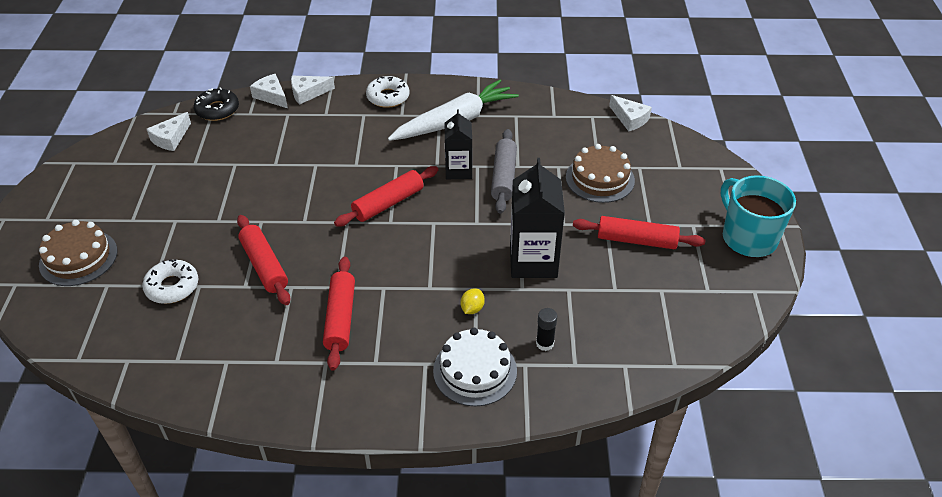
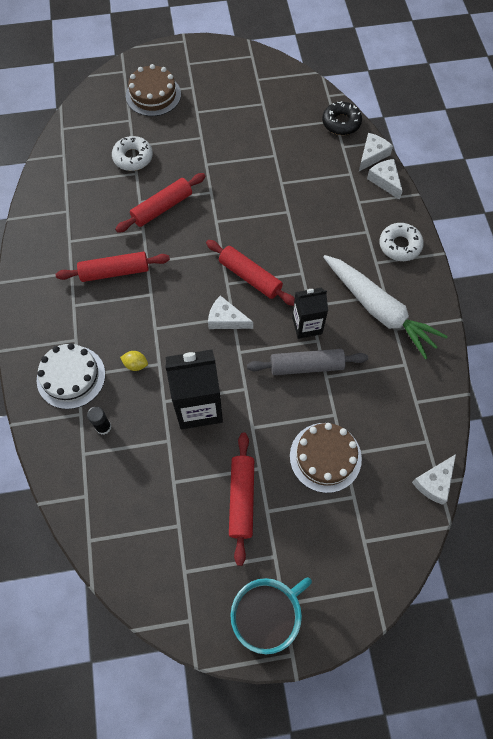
camera: 80 degrees right, 20 degrees up
(171, 138) = (295, 104): white cheese -> white cheese (226, 319)

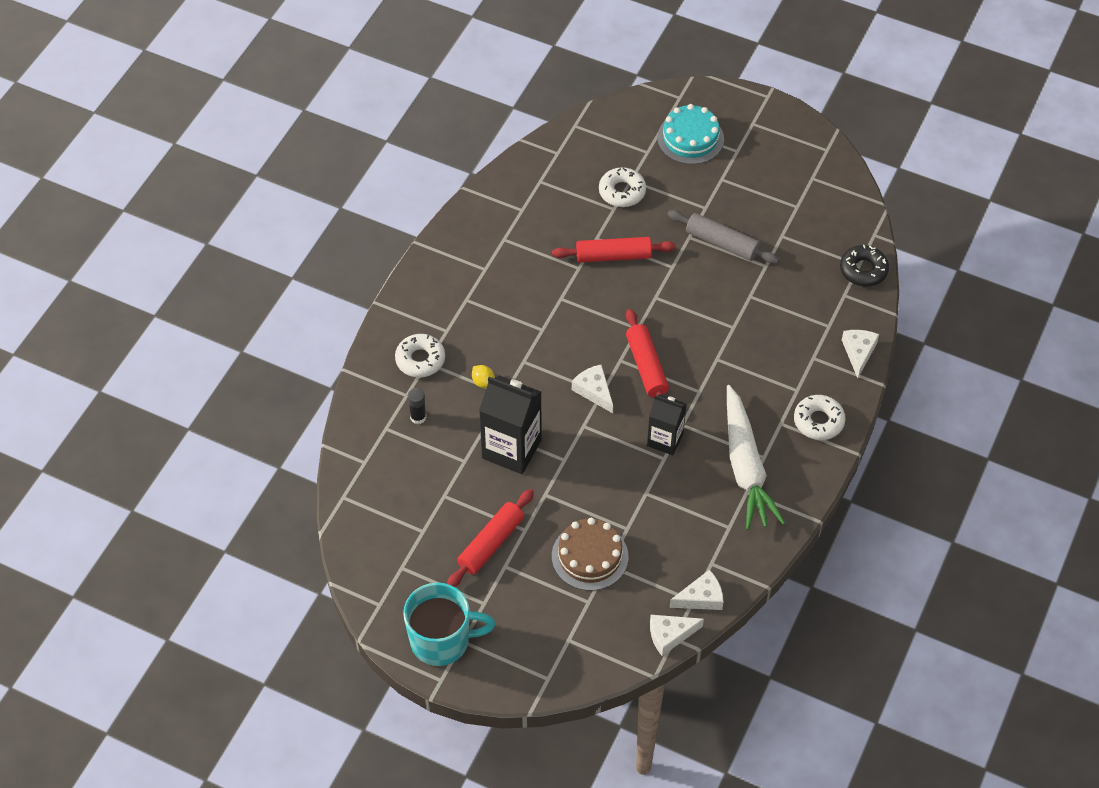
camera: 35 degrees right, 10 degrees down
(71, 377) = (420, 360): white cake -> white donut
(114, 272) = (524, 290): red rolling pin -> none
(153, 95) = (690, 138): brown cake -> turquoise cake
(306, 366) = (635, 473): grey rolling pin -> grey rolling pin (721, 243)
(372, 155) = (867, 320): white cheese -> white cheese (701, 597)

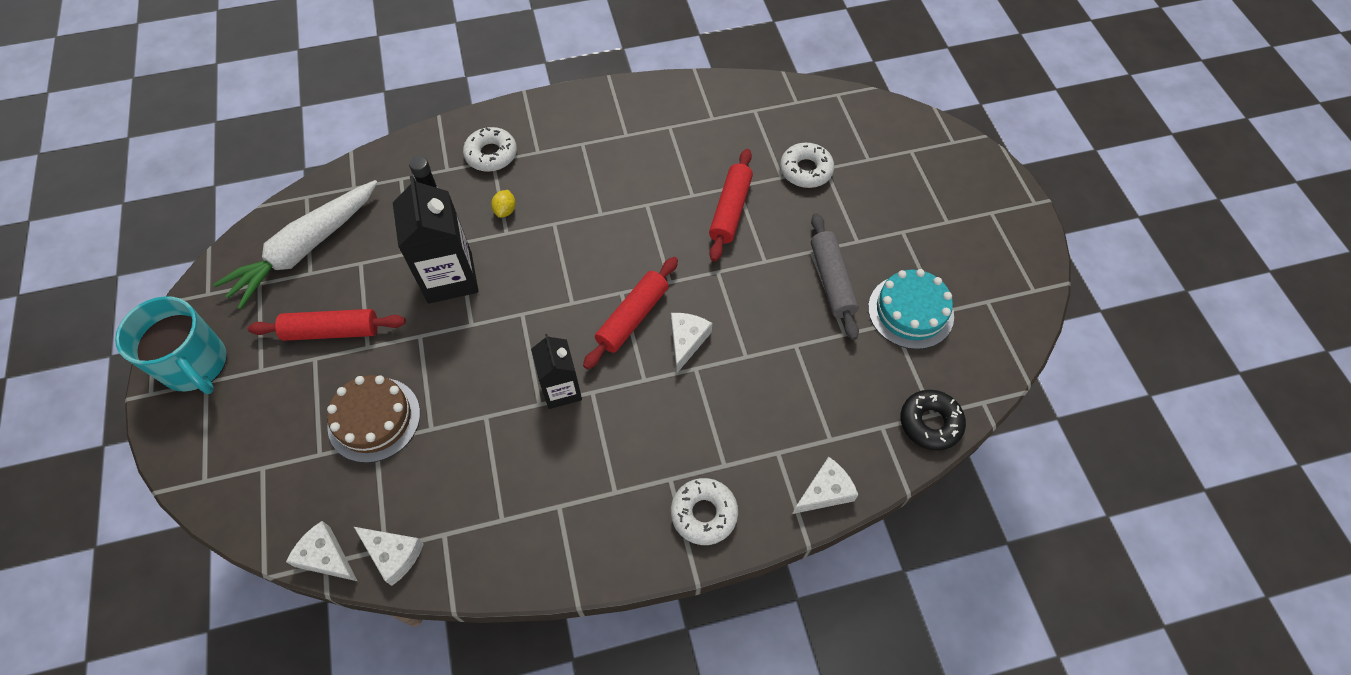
camera: 50 degrees right, 5 degrees up
(594, 391) = (568, 295): white cheese -> white cheese (686, 341)
(613, 256) = (730, 210): red rolling pin -> red rolling pin turned 60 degrees clockwise
(690, 138) = (919, 179): turquoise cake -> turquoise cake (910, 311)
(745, 466) = (589, 483): white carrot -> white carrot (305, 249)

